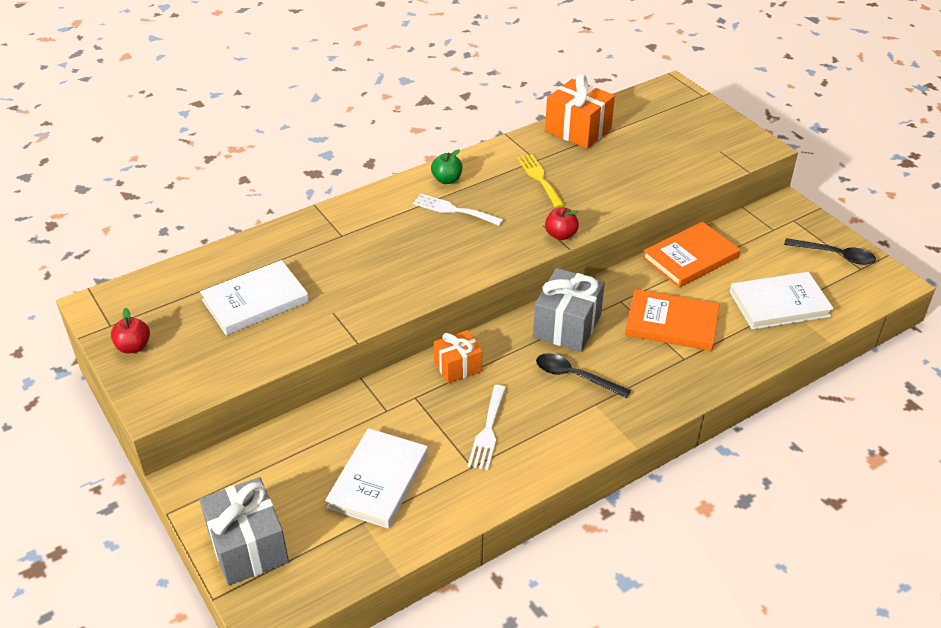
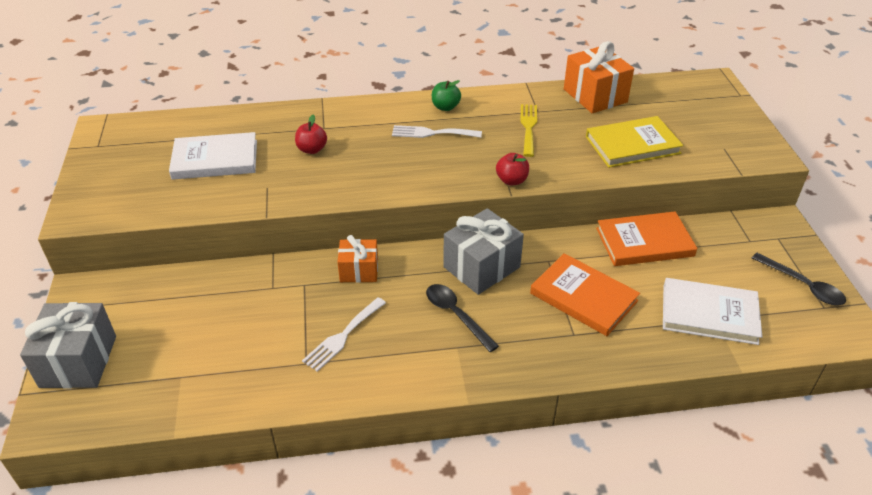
camera: 25 degrees right, 0 degrees up
(133, 347) = (99, 167): red apple -> red apple (312, 149)
(378, 480) = (219, 345): white book -> none
(453, 210) = (432, 133): white fork -> white fork turned 45 degrees counterclockwise
(642, 170) = (632, 145): none -> yellow book

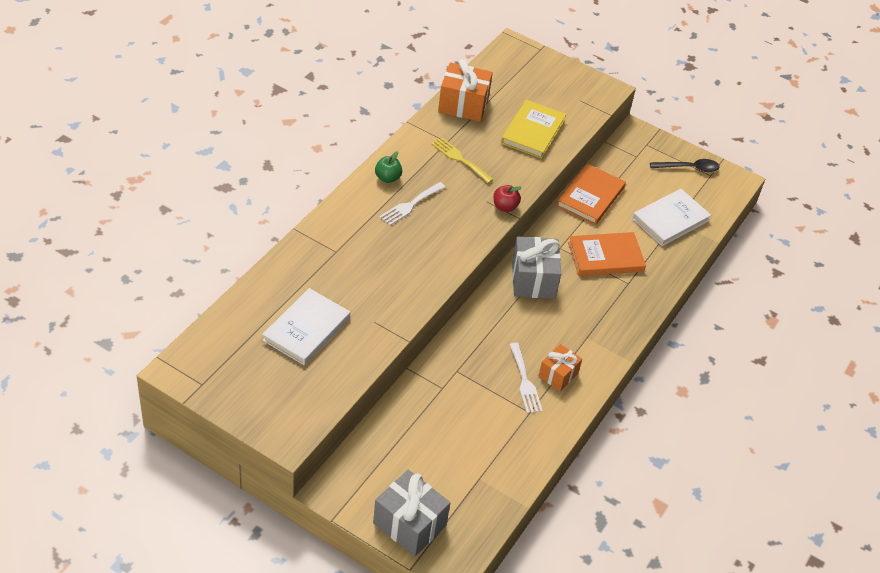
camera: 55 degrees left, 5 degrees up
(312, 149) = (356, 273): red apple -> none
(359, 271) = (473, 337): orange gift -> orange gift (558, 375)
(456, 315) = (561, 320): black spoon -> none

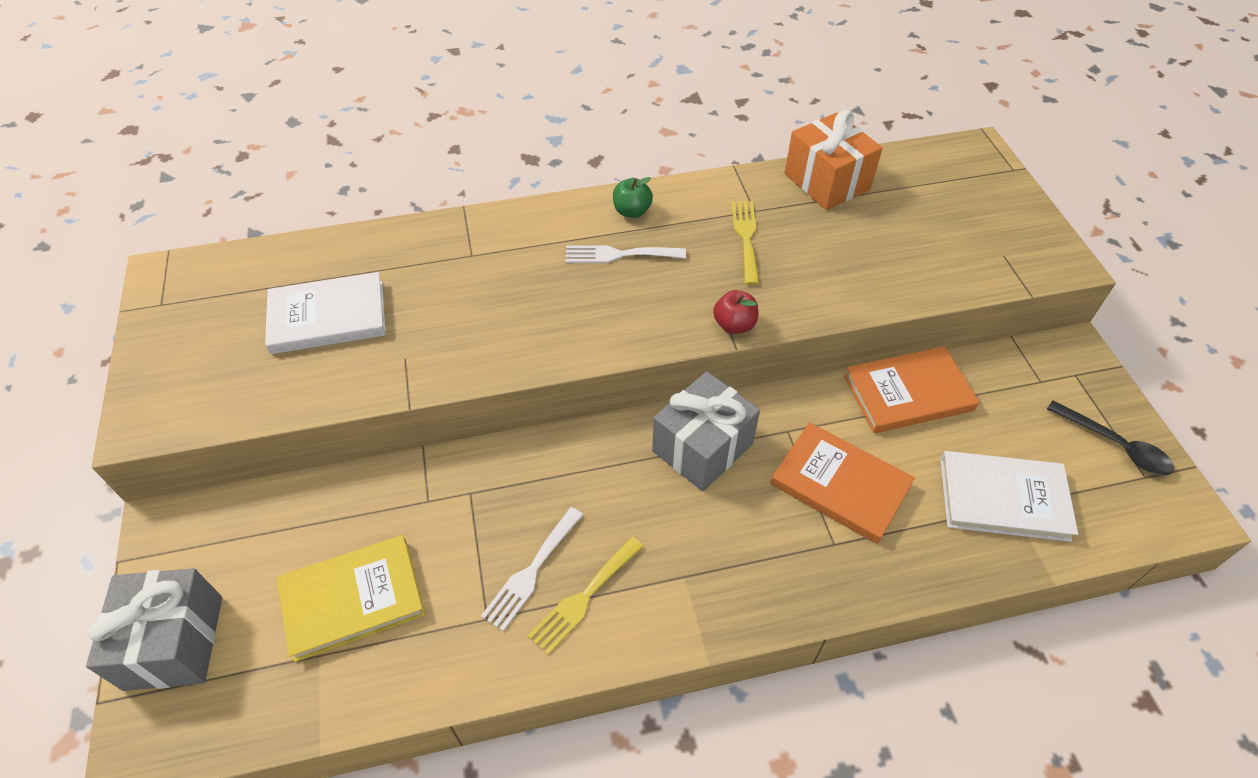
camera: 50 degrees right, 5 degrees up
(533, 132) = (885, 258): yellow book -> yellow book (353, 599)
(558, 375) = (584, 598): orange gift -> yellow fork

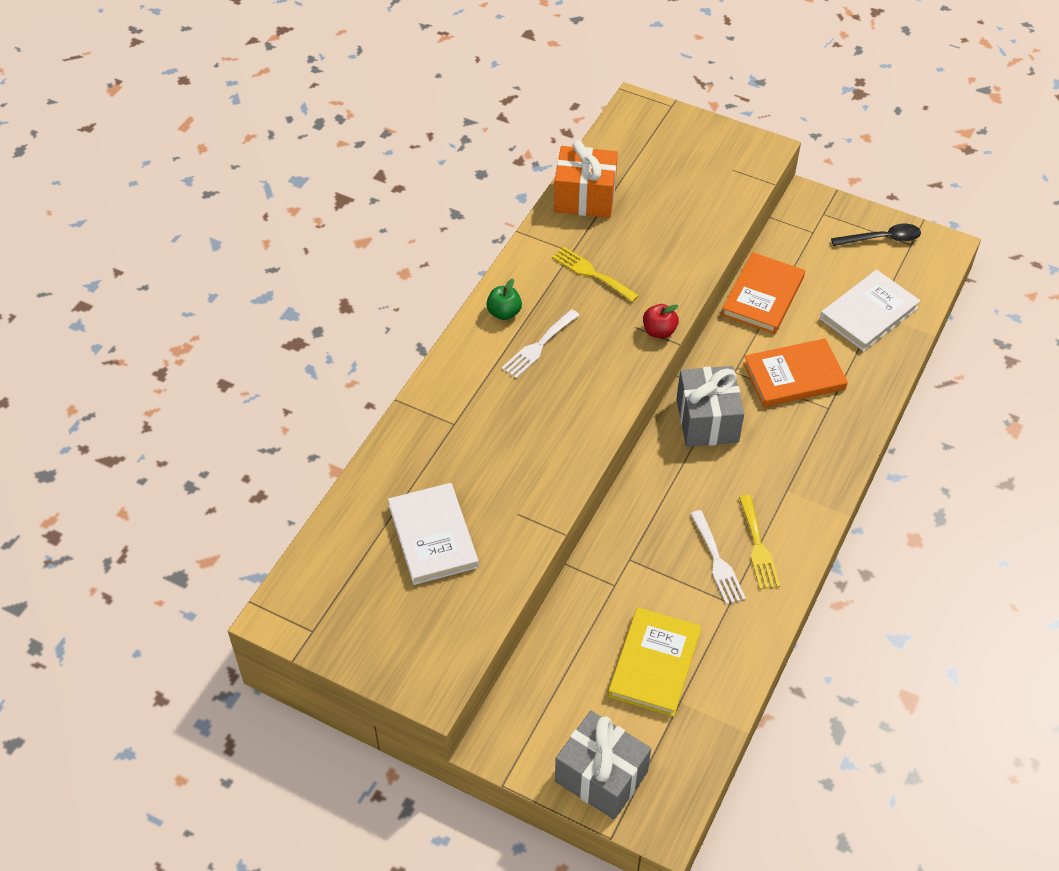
camera: 50 degrees left, 0 degrees up
(328, 317) = (433, 536): white book -> white book turned 45 degrees counterclockwise

